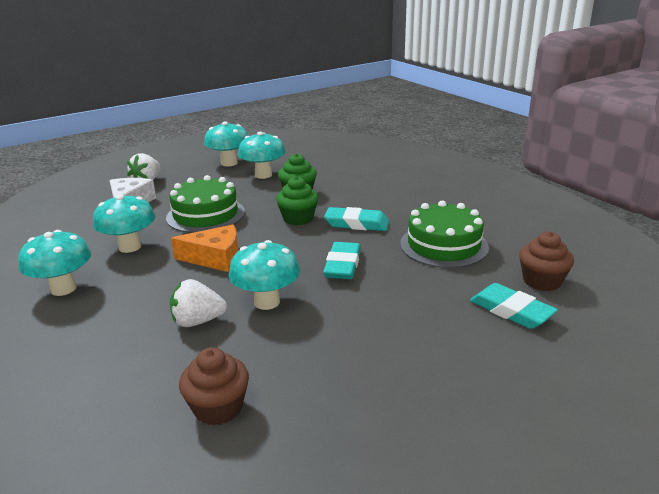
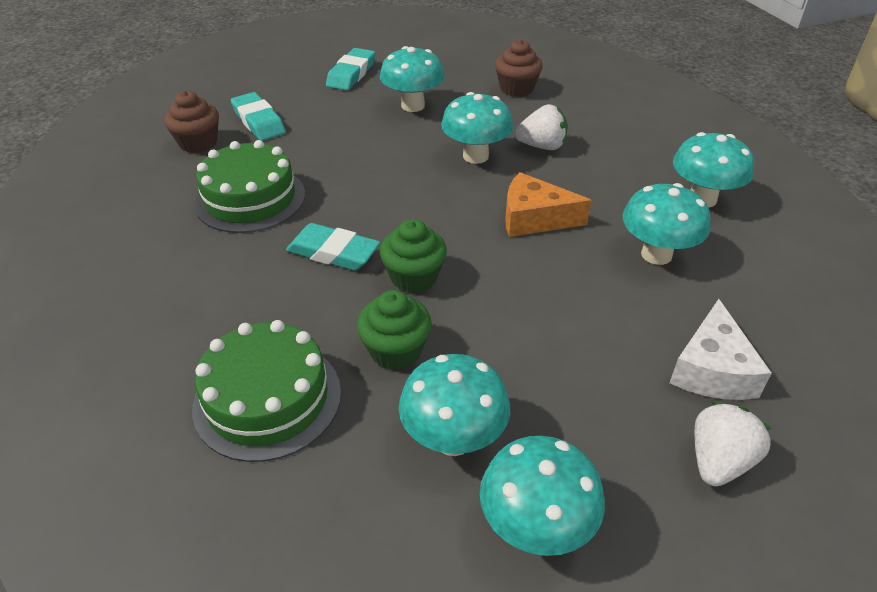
camera: 170 degrees left, 15 degrees up
(205, 215) = (561, 311): green cake -> green cake (267, 399)
(343, 265) = (384, 187): turquoise eraser -> turquoise eraser (351, 74)
(353, 356) = (413, 106): none -> turquoise mushroom

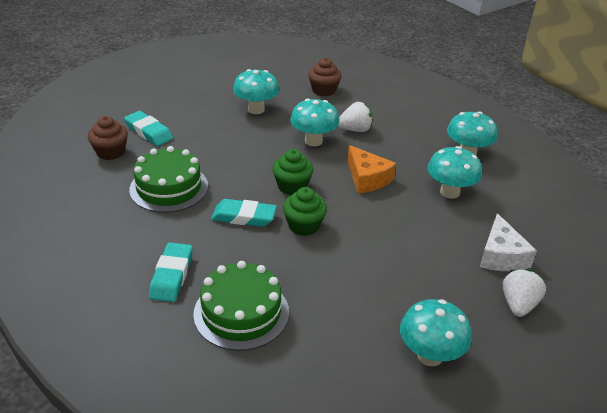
camera: 15 degrees left, 5 degrees down
(351, 74) = (201, 90): turquoise eraser -> turquoise eraser (171, 275)
(395, 350) = (310, 272): green cupcake -> green cupcake (292, 186)
(453, 439) = (366, 317): turquoise mushroom -> none
(534, 218) = (367, 178): orange cheese -> orange cheese turned 120 degrees counterclockwise

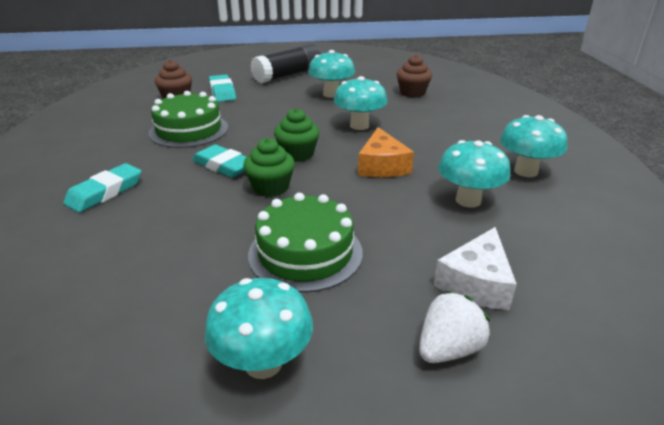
camera: 30 degrees right, 5 degrees down
(191, 93) = (288, 75): none -> black glue stick
(241, 312) = (121, 241): green cake -> green cake (305, 253)
(355, 130) = (412, 126): white strawberry -> none

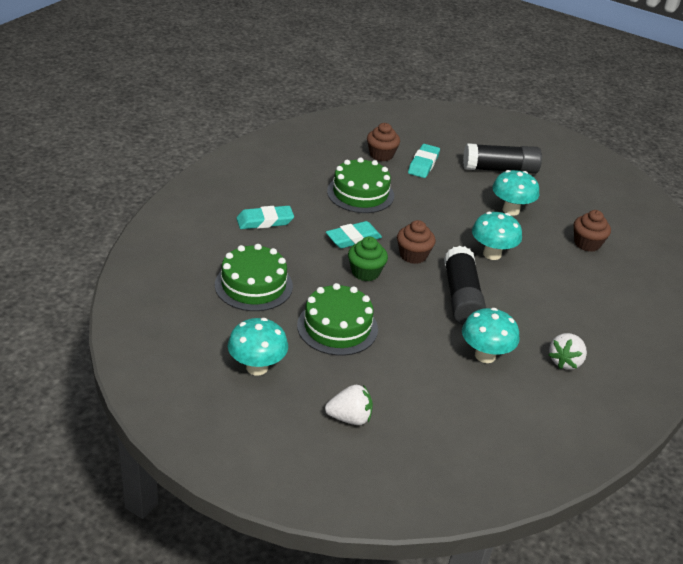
camera: 35 degrees right, 5 degrees up
(155, 262) = (253, 285): none -> green cake
(224, 166) = (353, 238): turquoise eraser -> turquoise eraser turned 75 degrees clockwise
(297, 154) = (413, 255): green cupcake -> brown cupcake
(382, 166) = (461, 297): orange cheese -> black glue stick
(476, 283) = (411, 401): white cheese -> none
(526, 171) = (565, 361): turquoise mushroom -> white strawberry

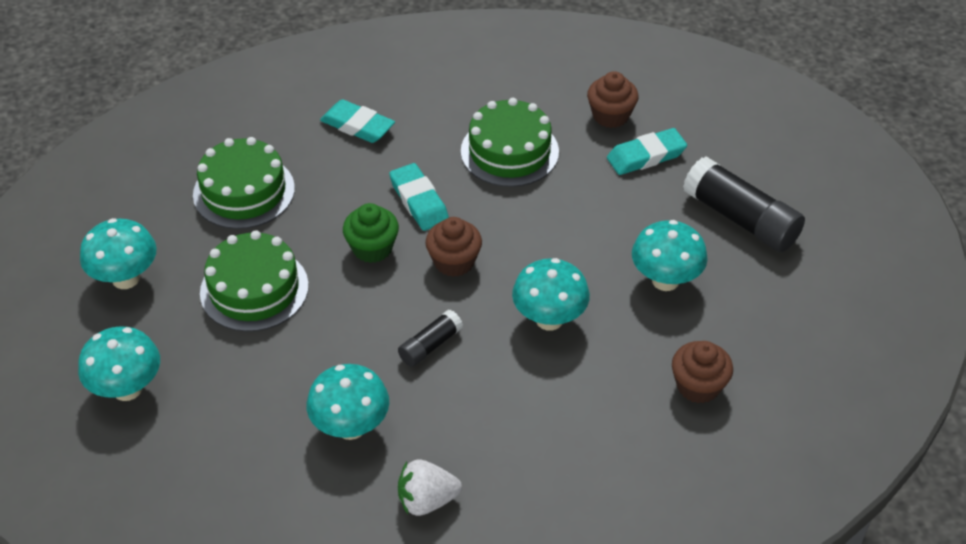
camera: 50 degrees right, 10 degrees up
(350, 418) = (127, 389): white strawberry -> turquoise mushroom
(353, 238) = (419, 201): turquoise eraser -> turquoise eraser turned 45 degrees clockwise
(461, 297) = (430, 345): black glue stick -> black glue stick, size x0.53

